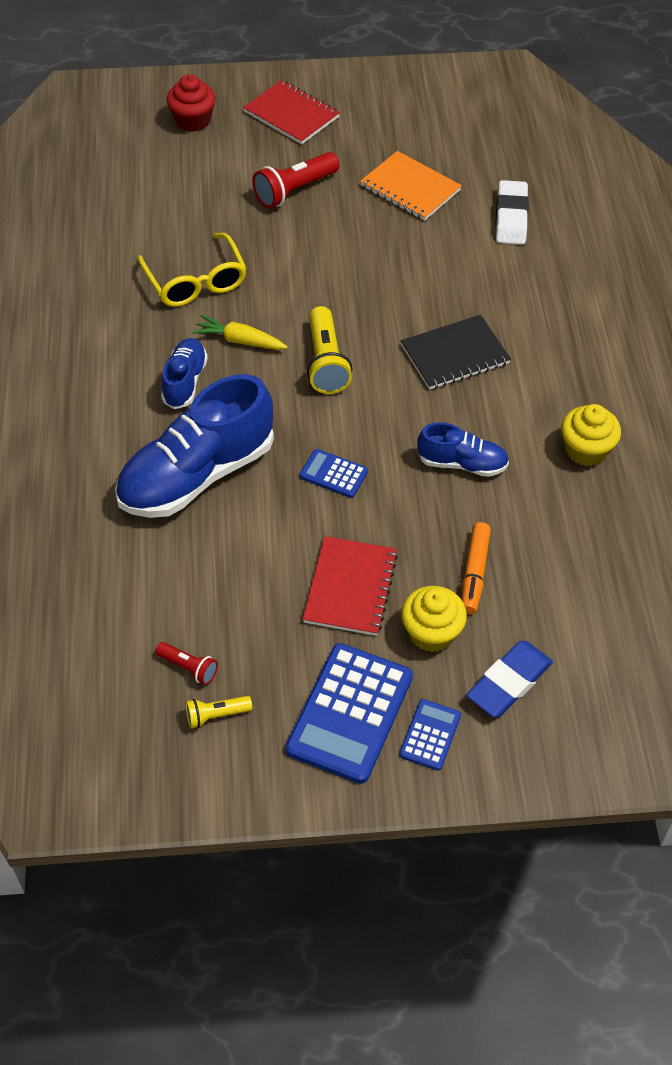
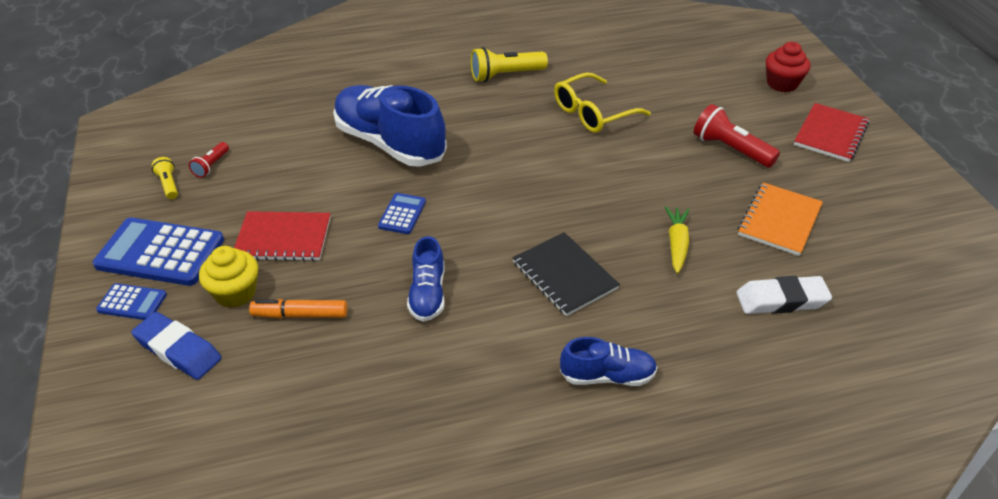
camera: 80 degrees right, 10 degrees down
(185, 382) = (483, 124): blue shoe -> blue shoe (607, 376)
(240, 340) = (536, 144): yellow carrot -> yellow carrot (677, 244)
(326, 362) = (527, 194): yellow flashlight -> yellow flashlight (506, 75)
(586, 450) = (463, 389): yellow cupcake -> none

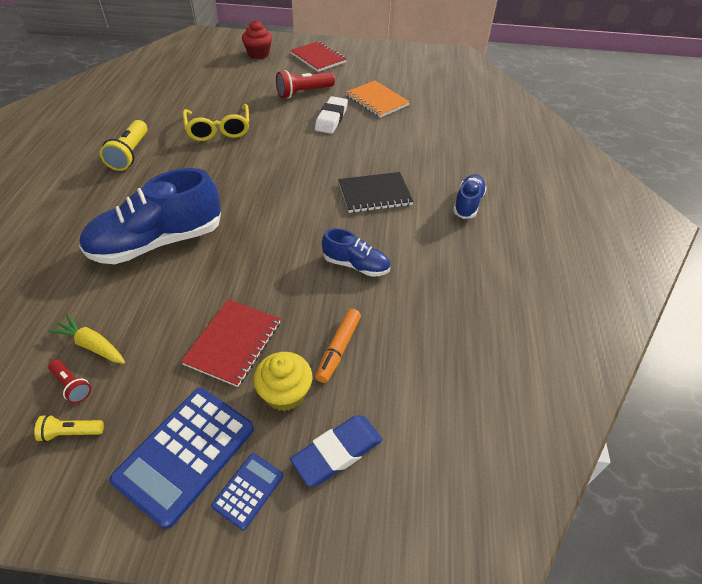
camera: 70 degrees left, 5 degrees up
(402, 214) = (257, 257): blue calculator -> none
(677, 244) = (373, 141): yellow carrot -> yellow carrot (92, 345)
(781, 300) = (438, 123): white eraser -> white eraser (331, 118)

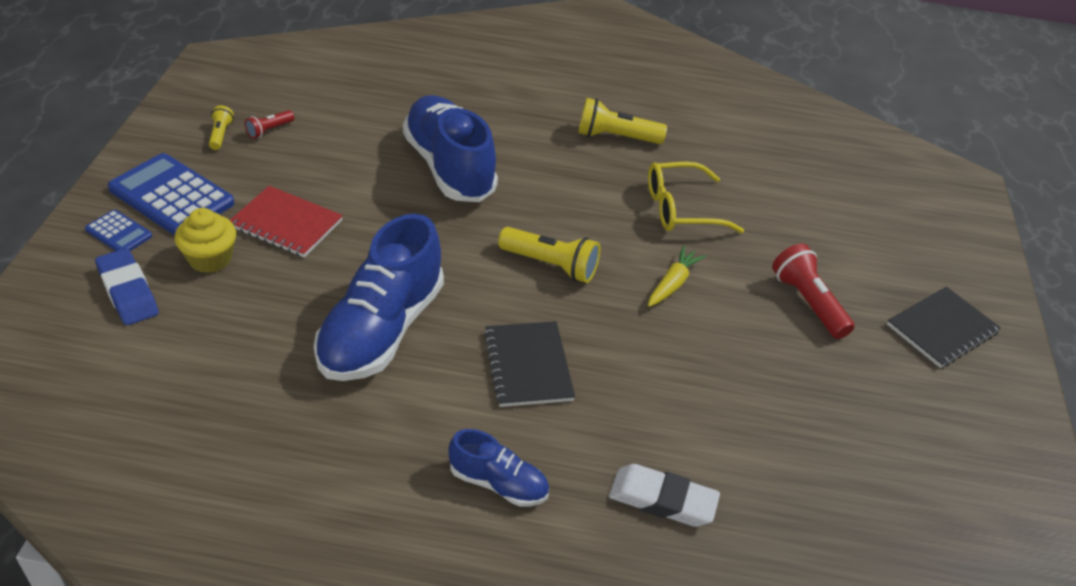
camera: 90 degrees right, 5 degrees down
(92, 345) = (312, 137): yellow carrot -> yellow carrot (673, 283)
(258, 54) = (926, 251): red cupcake -> none
(279, 185) = (550, 265): none -> yellow flashlight
(318, 58) = (941, 329): red notebook -> black notebook
(331, 118) = (731, 332): white eraser -> white eraser (662, 500)
(338, 349) = (252, 302): orange marker -> none
(356, 265) = (381, 330): blue shoe -> blue shoe, size x1.95
(377, 100) = (806, 401): orange notebook -> none

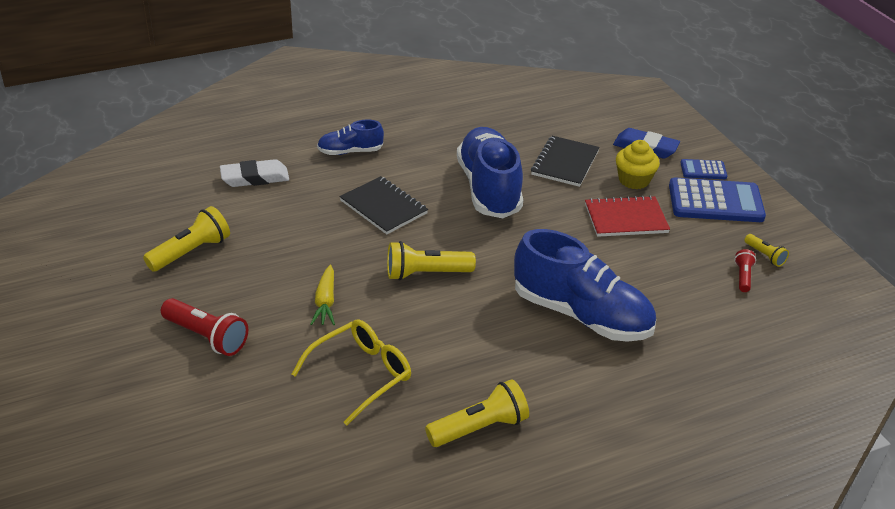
camera: 150 degrees right, 5 degrees down
(794, 413) = (191, 252): none -> yellow flashlight
(941, 329) = (79, 367): black notebook -> black notebook (565, 163)

